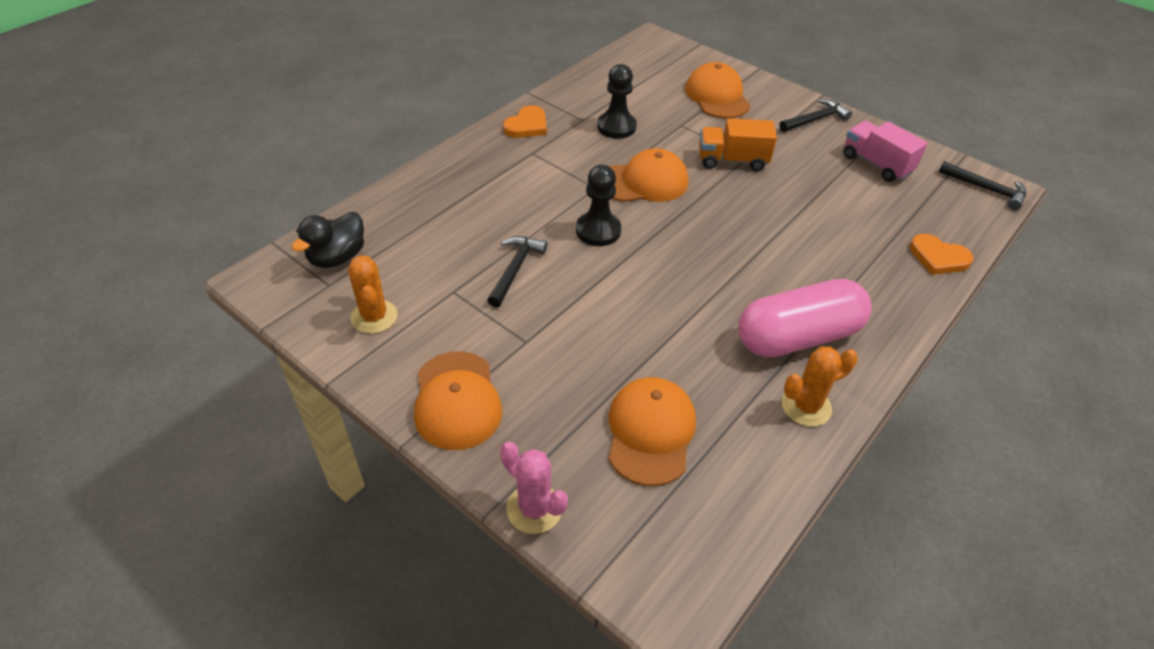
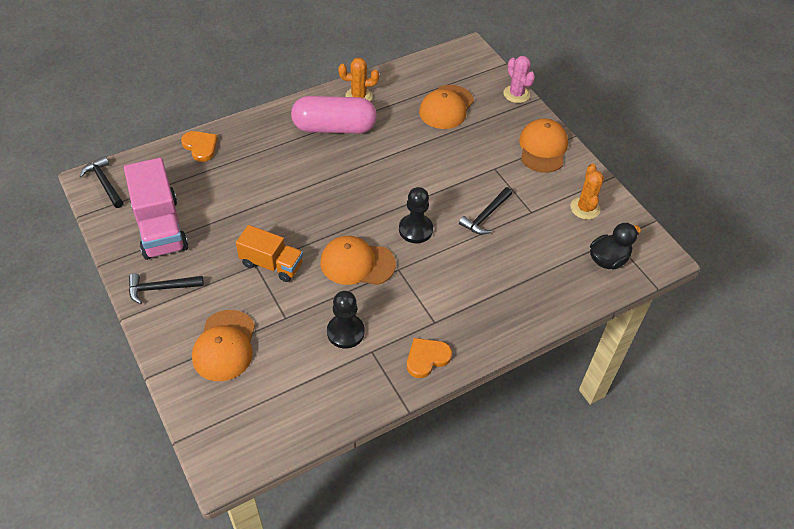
camera: 160 degrees left, 5 degrees up
(876, 164) = (160, 227): pink truck -> pink truck, size x1.54

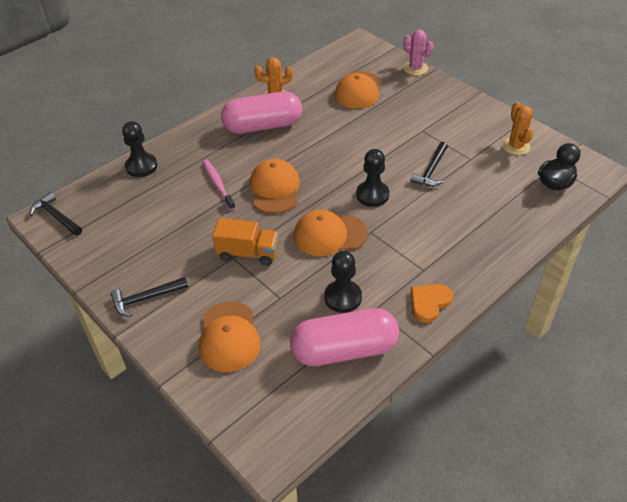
camera: 10 degrees left, 5 degrees down
(160, 227) = (126, 244): pink truck -> none
(200, 147) = (141, 166): orange heart -> black pawn
(268, 183) = (218, 184): none -> pink toothbrush
(327, 385) = (344, 350): none -> pink capsule
(542, 148) = (457, 106): orange cap -> orange cap (275, 189)

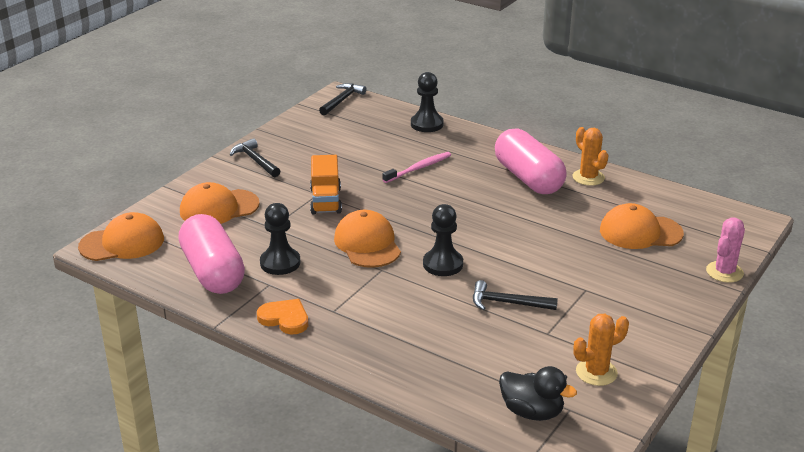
camera: 75 degrees right, 15 degrees down
(275, 189) = (426, 201): orange cap -> orange cap (122, 243)

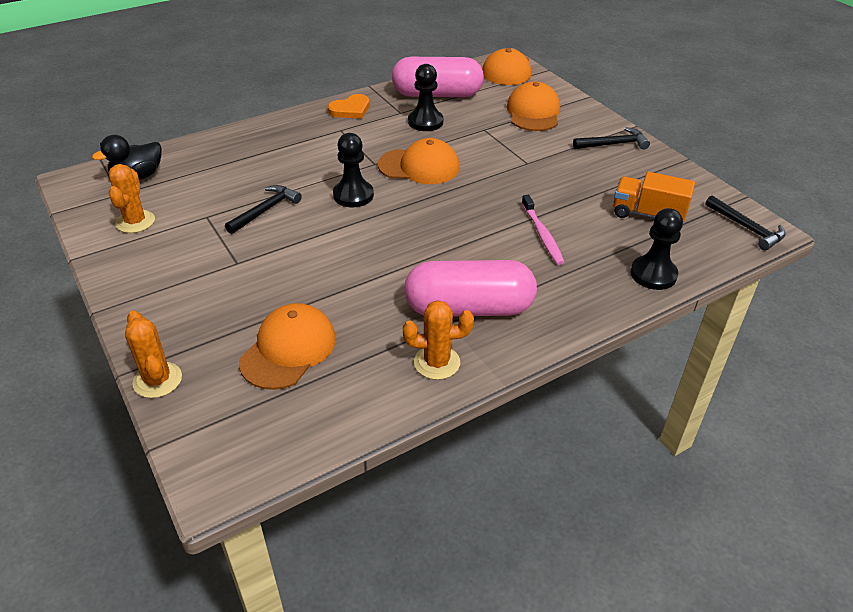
camera: 115 degrees right, 10 degrees up
(326, 201) = (510, 163): orange truck -> orange truck (647, 214)
(724, 272) = (157, 380): pink cactus -> orange cactus

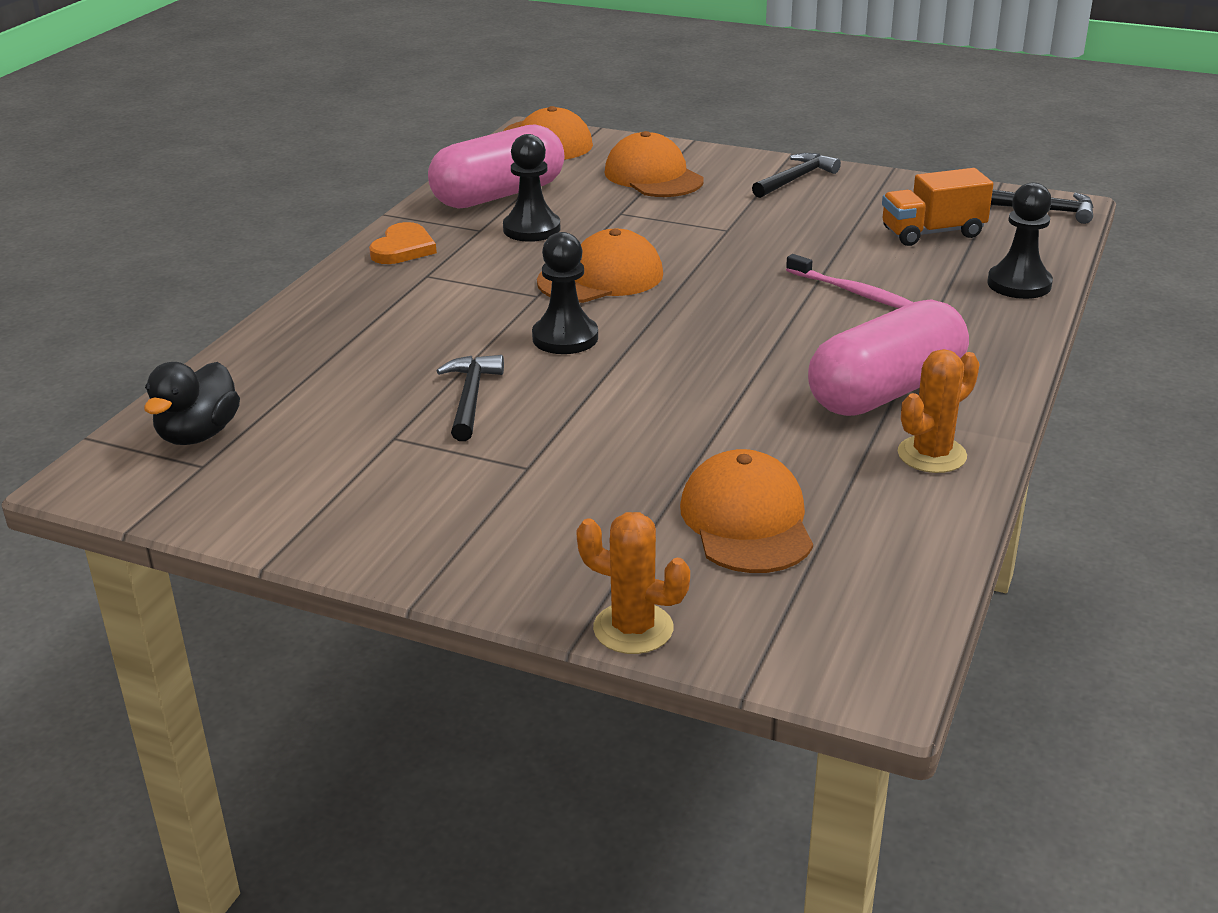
camera: 35 degrees left, 10 degrees down
(135, 222) = (292, 485): orange cactus -> none

